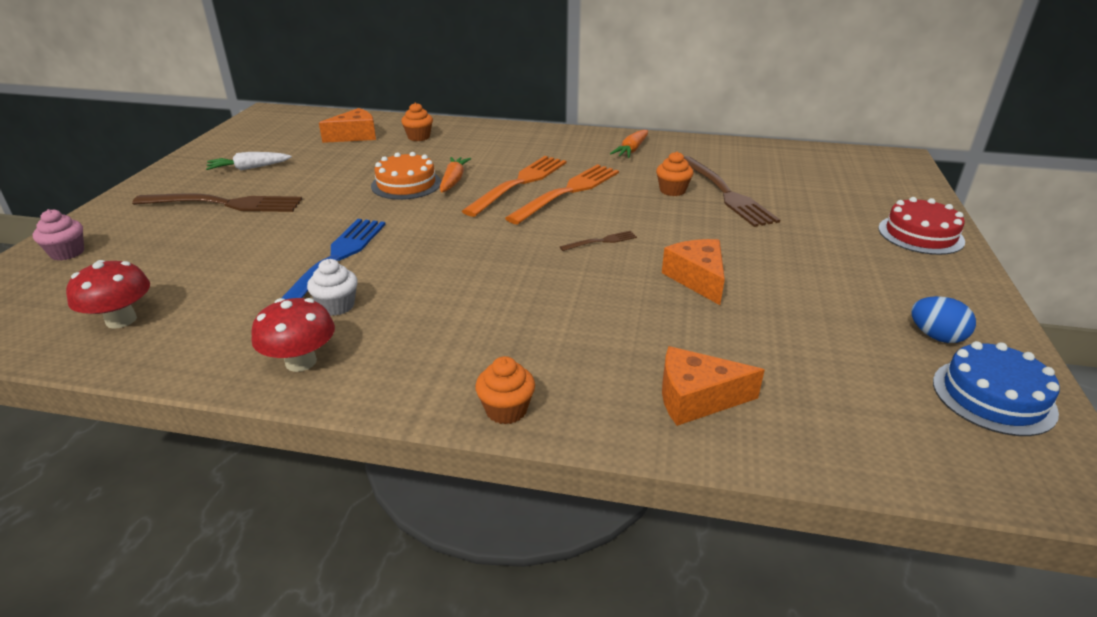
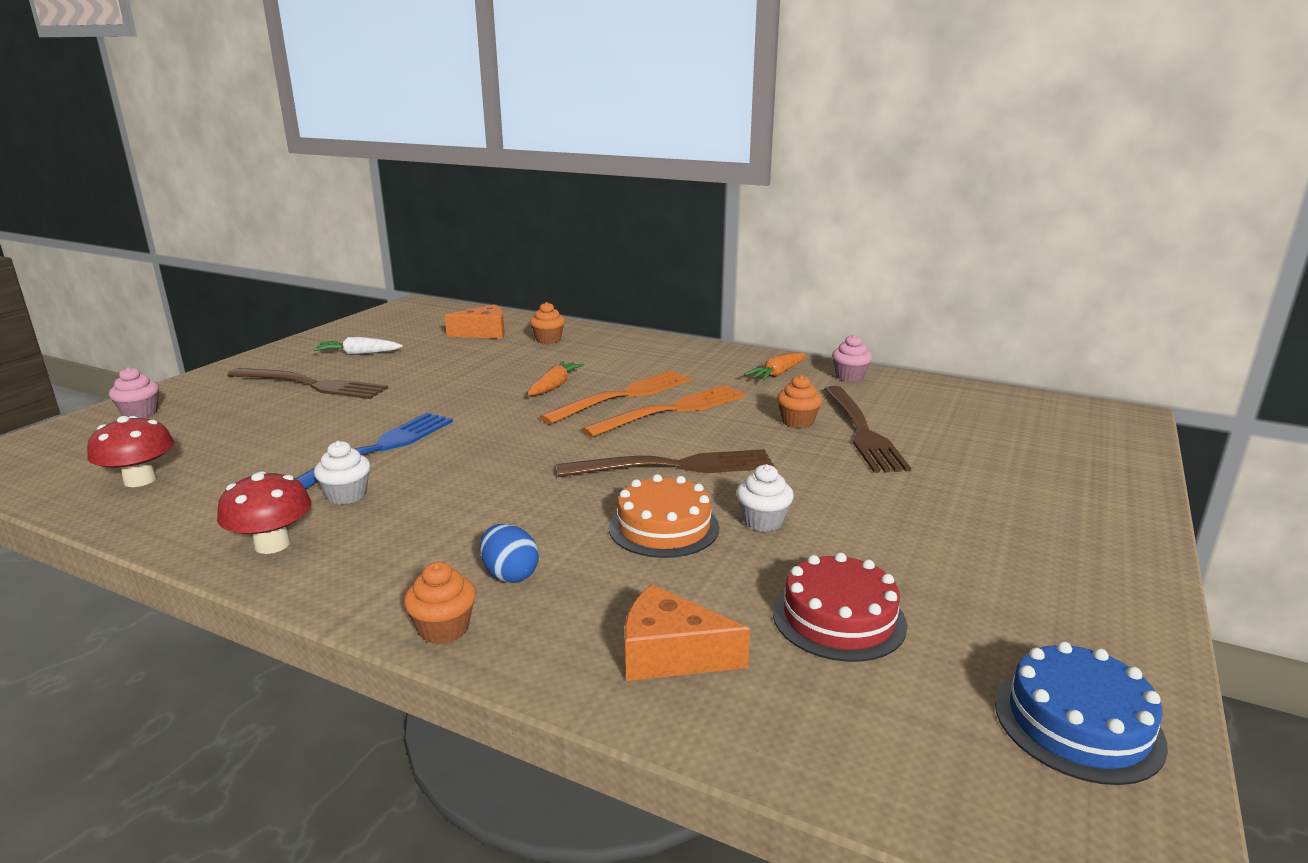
camera: 15 degrees right, 10 degrees down
(406, 184) = (502, 384): orange cake -> orange cake (663, 527)
(601, 241) = (675, 466): brown fork -> brown fork, size x2.22
(688, 146) = (849, 376): none -> pink cupcake
(697, 279) = (763, 521): orange cheese -> white cupcake
(920, 234) = (1097, 508): red cake -> red cake (838, 618)
(936, 336) = (1040, 634): blue egg -> blue egg (510, 575)

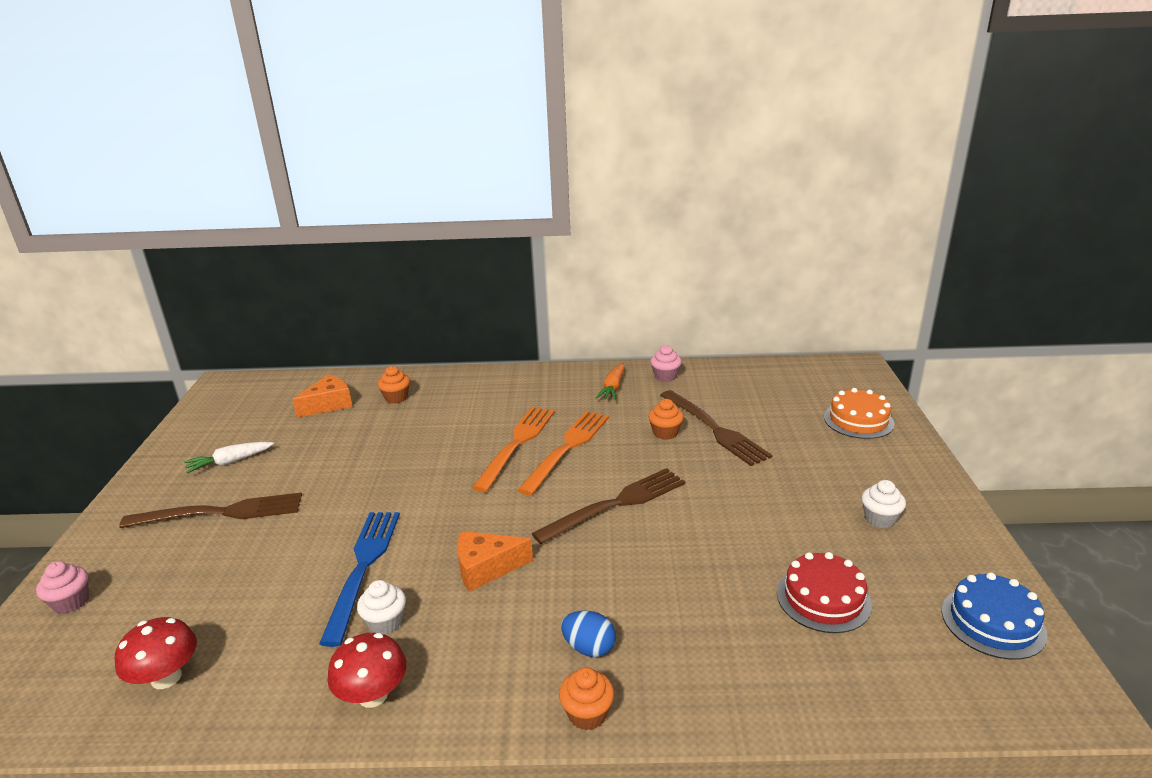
camera: 25 degrees left, 5 degrees up
(554, 386) = (450, 449): orange carrot -> none
(663, 527) = (657, 564): orange cake -> orange cake (858, 420)
(670, 654) = (751, 669): orange cheese -> orange cheese (486, 568)
(763, 521) = (716, 535): white cupcake -> white cupcake (880, 519)

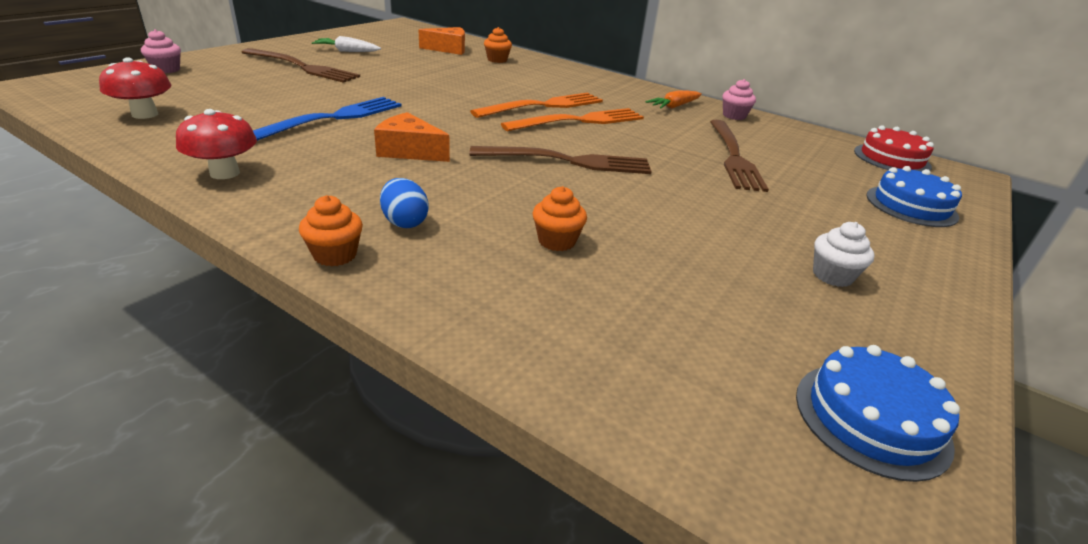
camera: 30 degrees right, 5 degrees up
(385, 622) = (297, 146): white cupcake -> none
(665, 433) = (681, 142): orange cupcake -> orange cupcake (556, 241)
(823, 598) = (673, 297): red cake -> red cake (891, 159)
(858, 420) = (911, 206): orange cake -> blue cake

